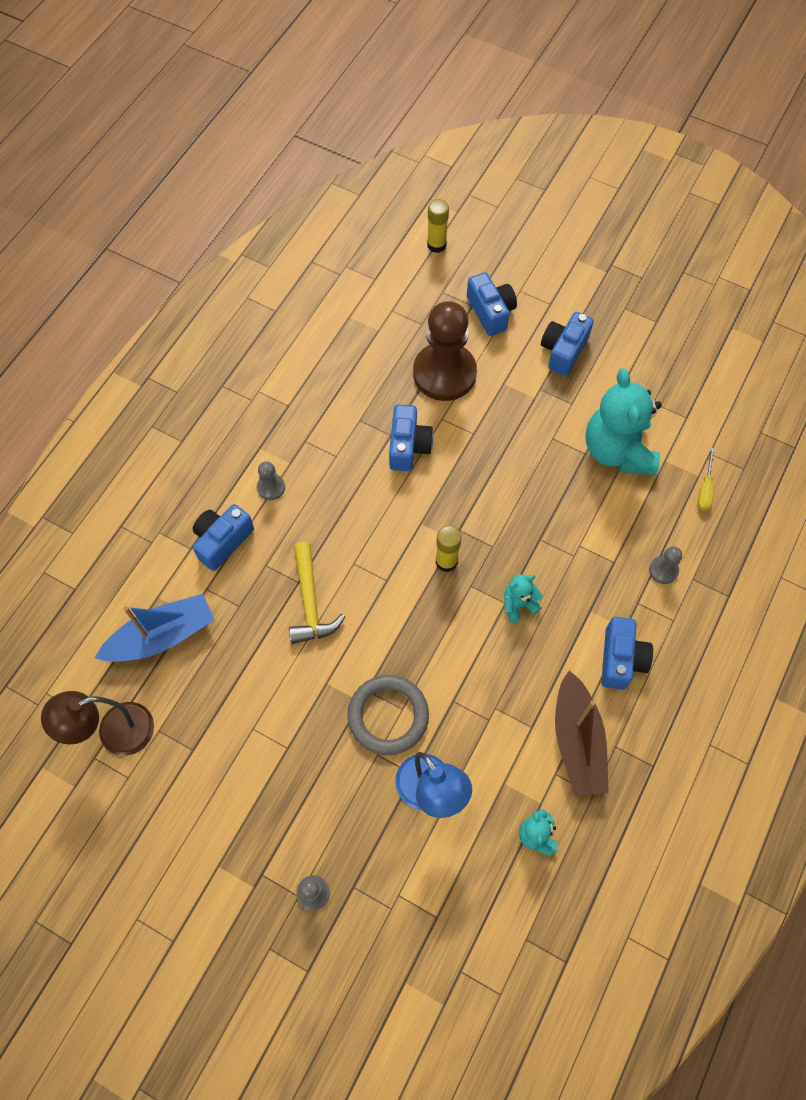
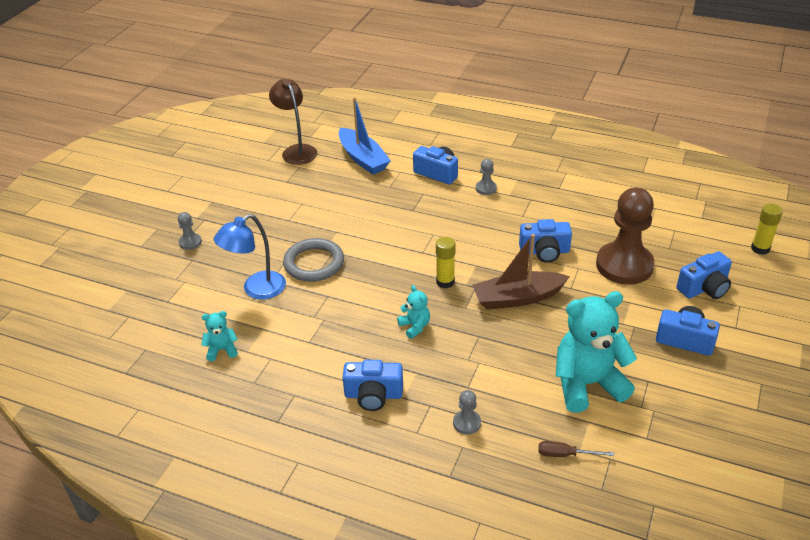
camera: 85 degrees right, 25 degrees down
(310, 603) = (397, 217): yellow hammer -> none
(577, 741) = (297, 370): brown boat -> brown boat (517, 298)
(705, 489) = (565, 454): yellow screwdriver -> brown screwdriver

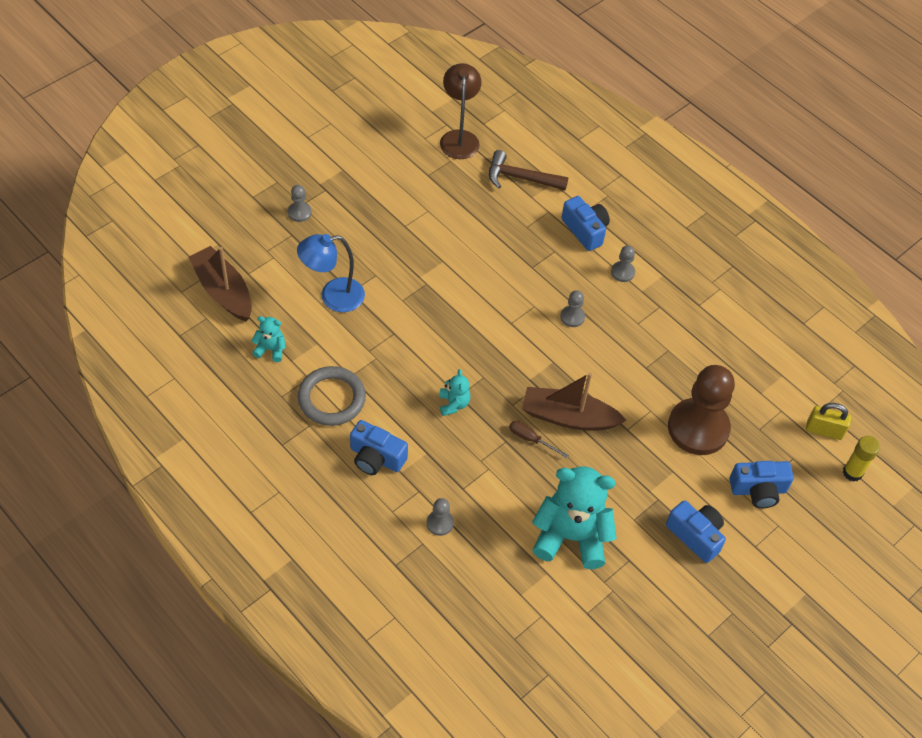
camera: 20 degrees right, 15 degrees up
(151, 323) = (223, 291): none -> brown boat
(314, 263) = (401, 290): grey ring -> grey ring (331, 398)
(363, 159) = (520, 178): blue boat -> brown hammer
(445, 282) = (511, 367): yellow glue stick -> none
(469, 230) = (572, 317): none -> grey pawn
(544, 251) = (630, 376): blue camera -> none
(565, 454) = (505, 593): brown screwdriver -> brown screwdriver (531, 439)
(716, 230) = (824, 430): none -> yellow padlock

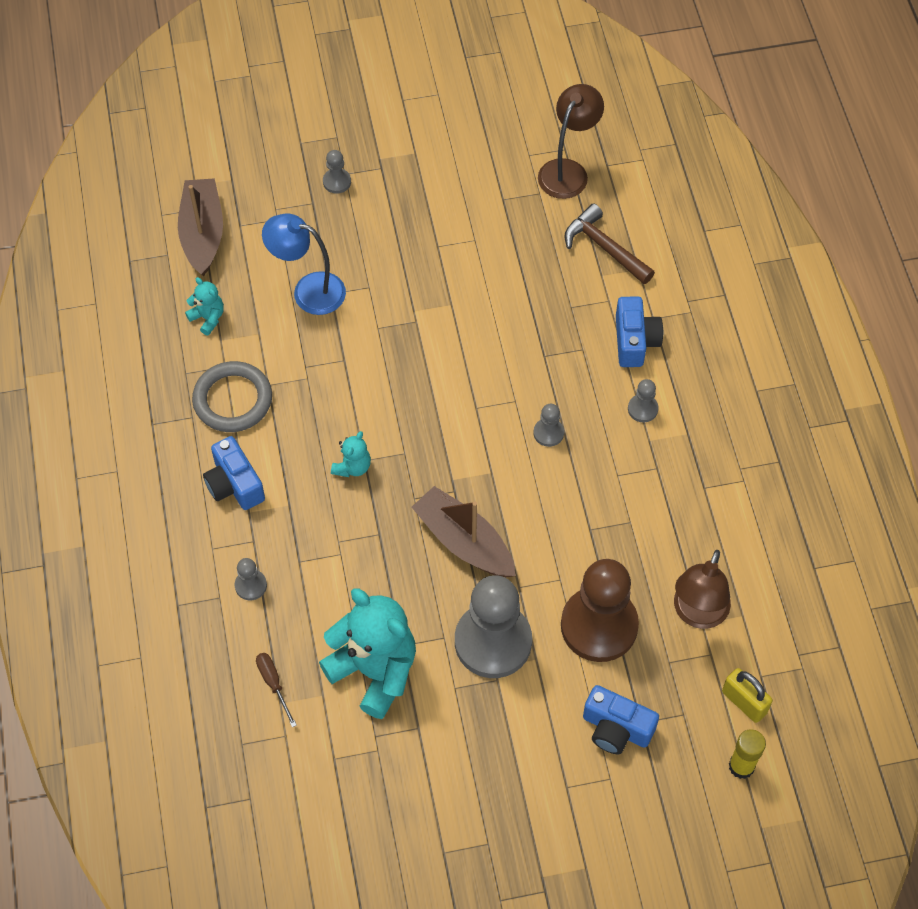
camera: 35 degrees right, 5 degrees up
(531, 439) = (407, 545): brown screwdriver -> brown screwdriver (273, 684)
(637, 475) = (493, 642): none -> grey pawn
(695, 535) = (509, 740): blue camera -> none
(754, 389) = (697, 614): none -> brown lamp

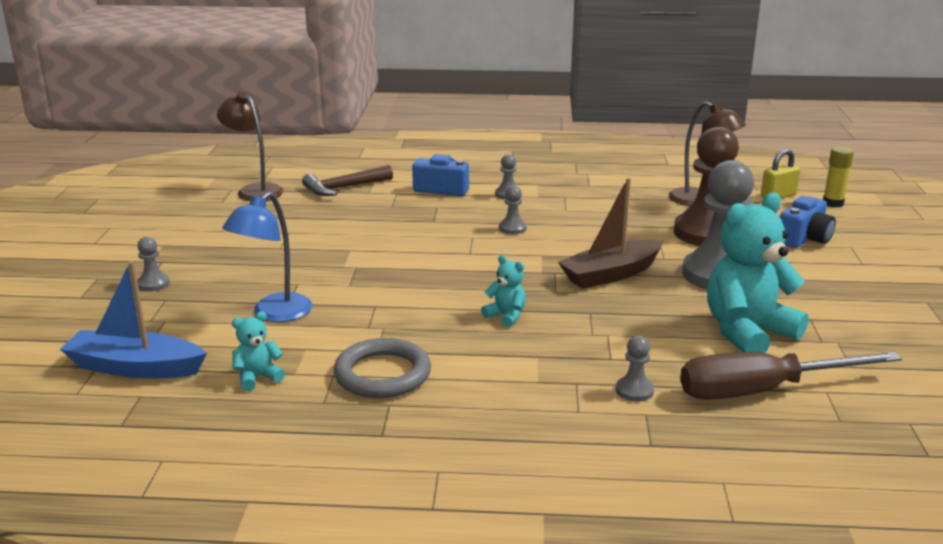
camera: 75 degrees left, 35 degrees down
(202, 233) = (135, 367): brown boat -> blue boat
(234, 484) = (497, 386): blue camera -> none
(273, 684) = (762, 391): brown screwdriver -> brown screwdriver, size x2.39

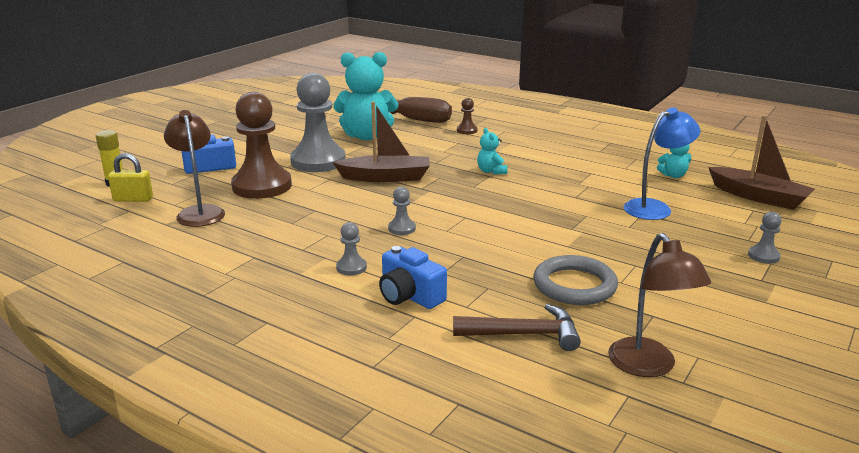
camera: 150 degrees left, 0 degrees up
(135, 367) = (759, 197): blue boat -> brown boat
(382, 374) = (595, 162): grey ring -> grey ring (574, 285)
(634, 391) = (467, 130): grey pawn -> brown pawn

